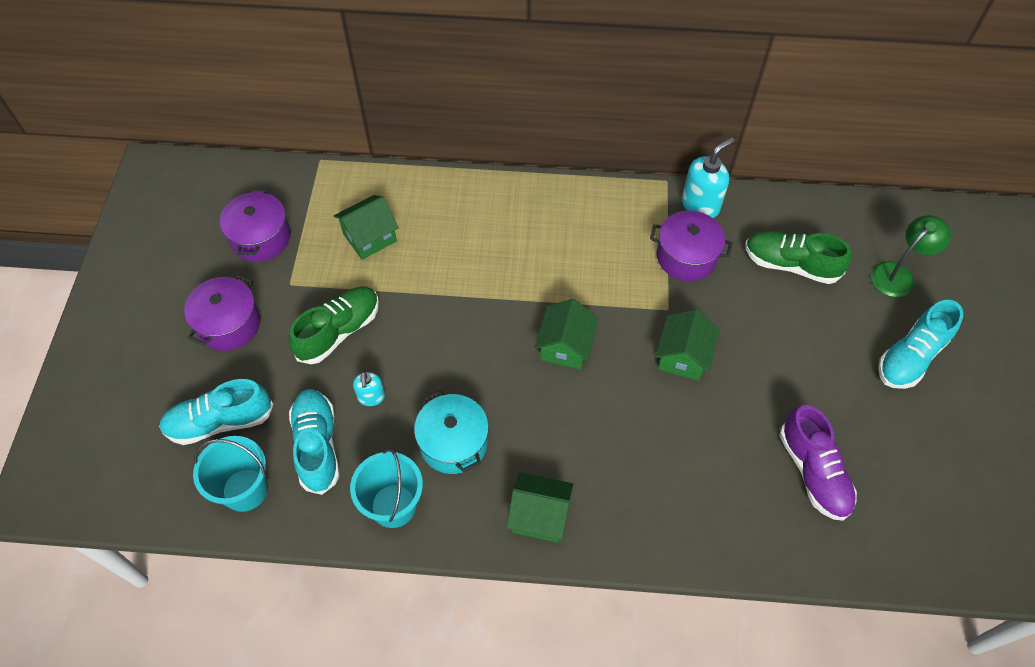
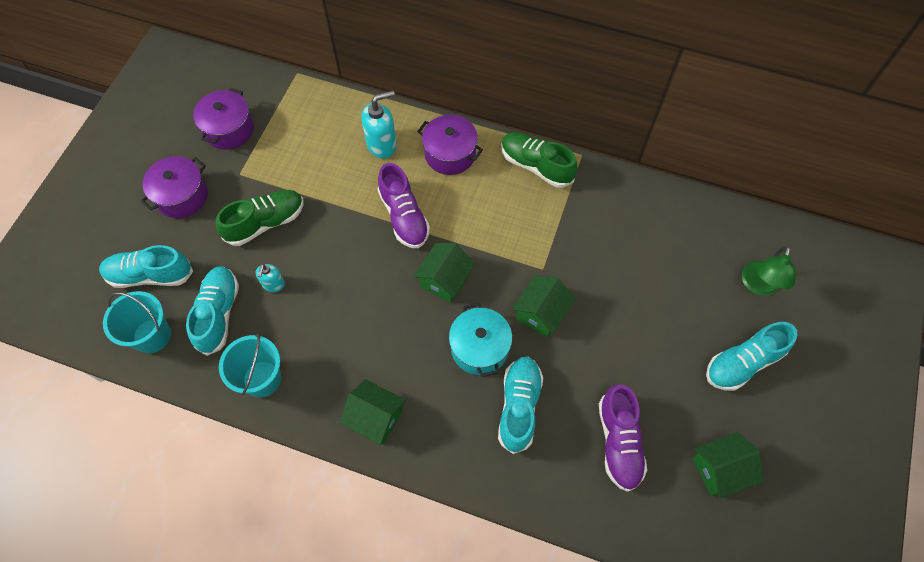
camera: 15 degrees right, 5 degrees up
(369, 237) = (315, 149): green house -> green house (719, 469)
(453, 443) = (326, 339): turquoise pot -> turquoise pot (479, 348)
(496, 288) = (404, 216): none -> purple shoe
(686, 256) = (575, 226): purple pot -> purple pot (450, 154)
(694, 462) = (519, 406): none -> turquoise shoe
(700, 205) = (603, 183): turquoise soap dispenser -> turquoise soap dispenser (382, 145)
(790, 264) = (664, 255): green shoe -> green shoe (536, 166)
(898, 274) = (758, 286): green lamp -> green lamp turned 135 degrees clockwise

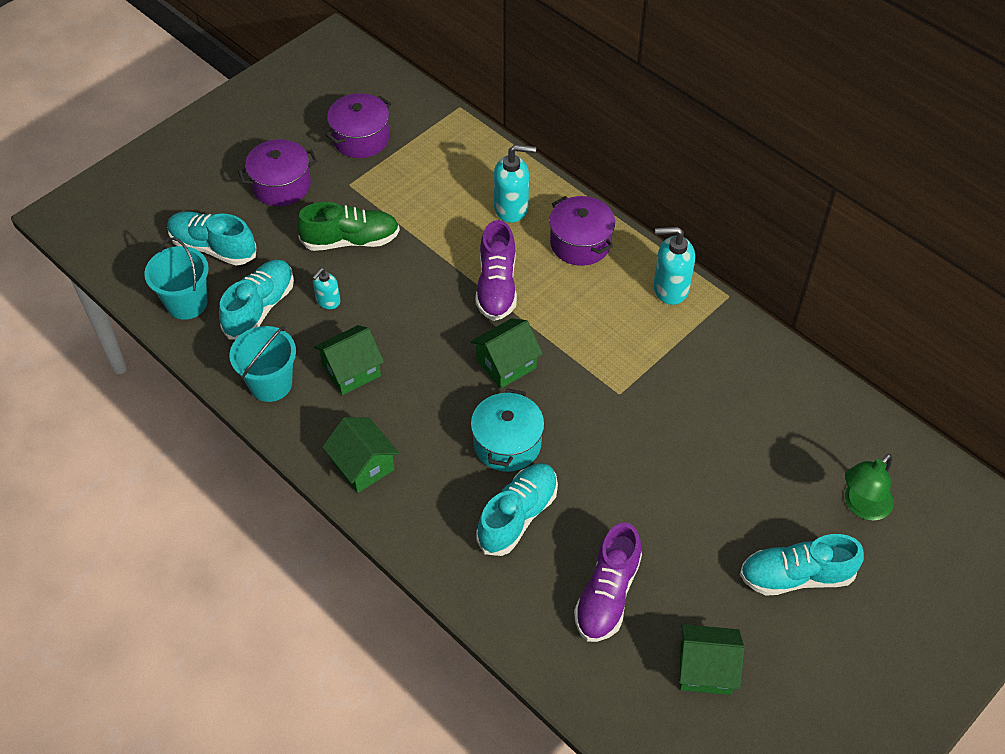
camera: 25 degrees right, 10 degrees down
(536, 166) = (670, 288): green shoe -> turquoise soap dispenser
(541, 313) = (592, 436): green house -> green house (351, 371)

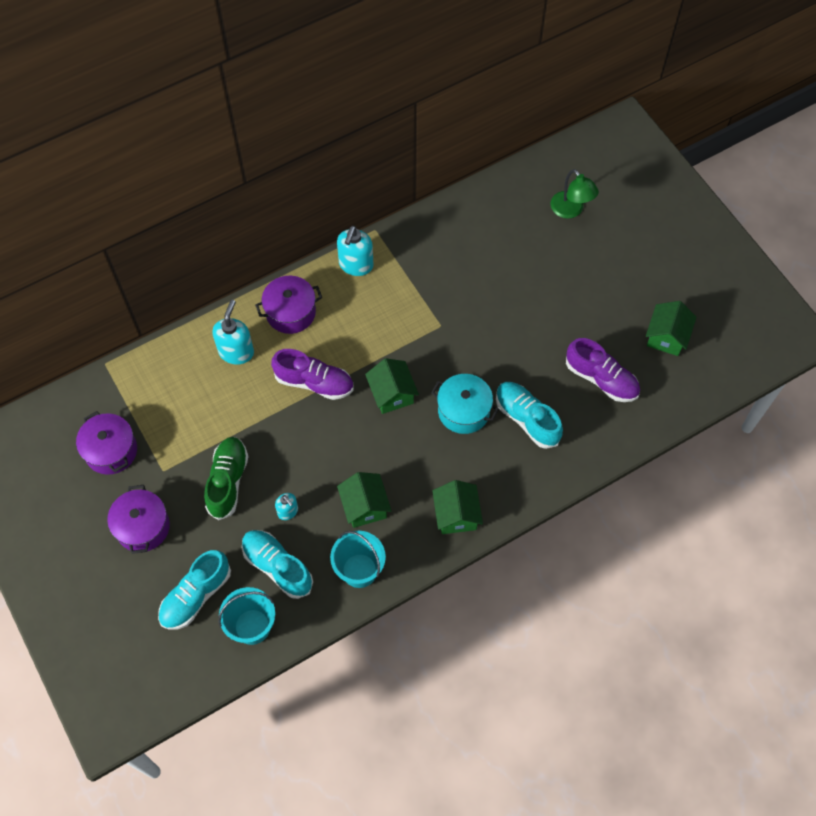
camera: 75 degrees left, 10 degrees up
(363, 465) = (456, 515): green house -> green house turned 75 degrees counterclockwise
(796, 576) = (612, 265): turquoise shoe -> none

